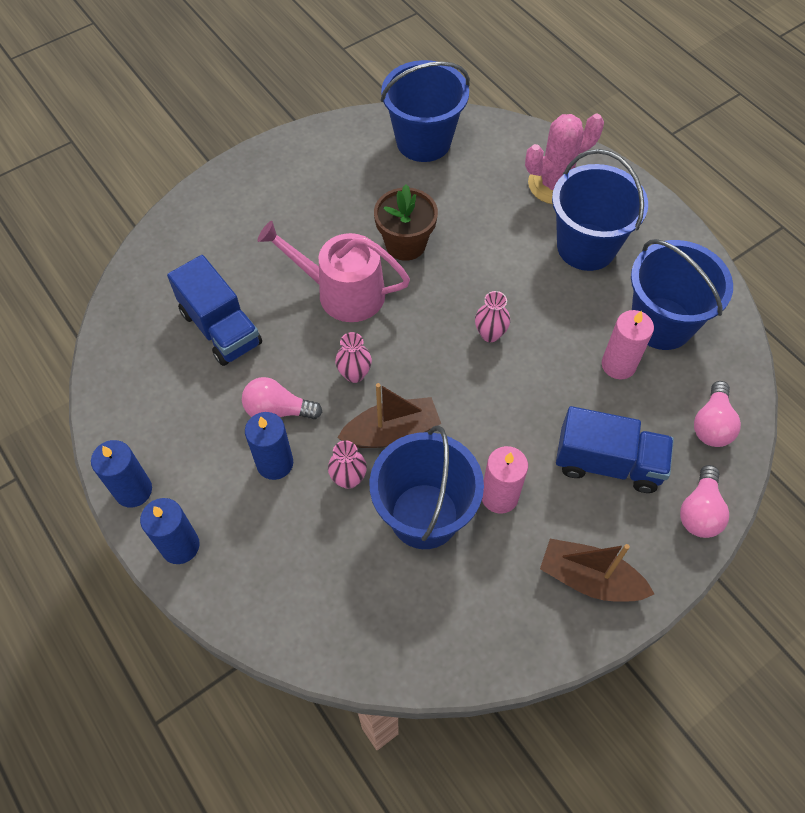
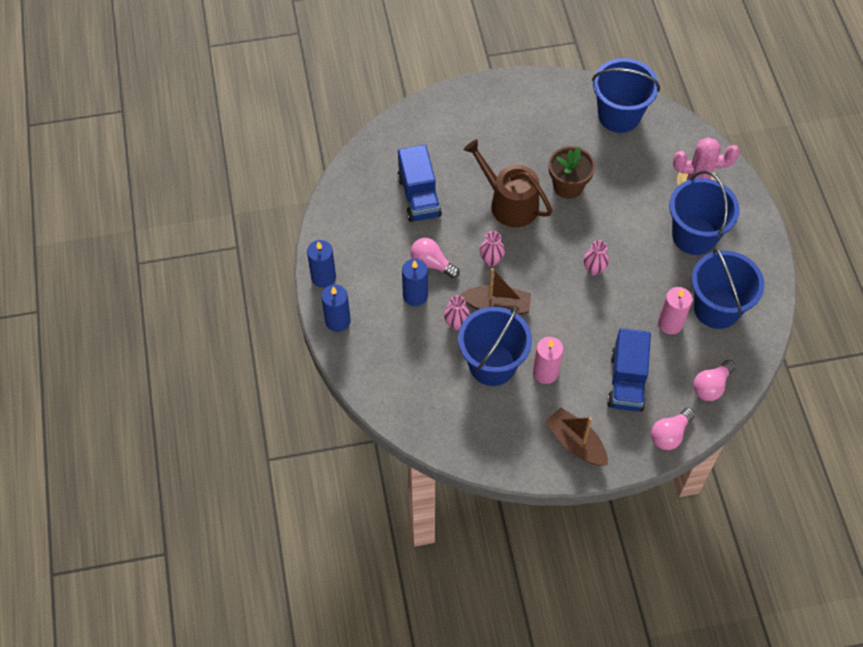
camera: 25 degrees right, 0 degrees up
(342, 292) = (509, 203): pink watering can -> brown watering can
(608, 463) = (627, 381): blue truck -> blue truck turned 60 degrees clockwise

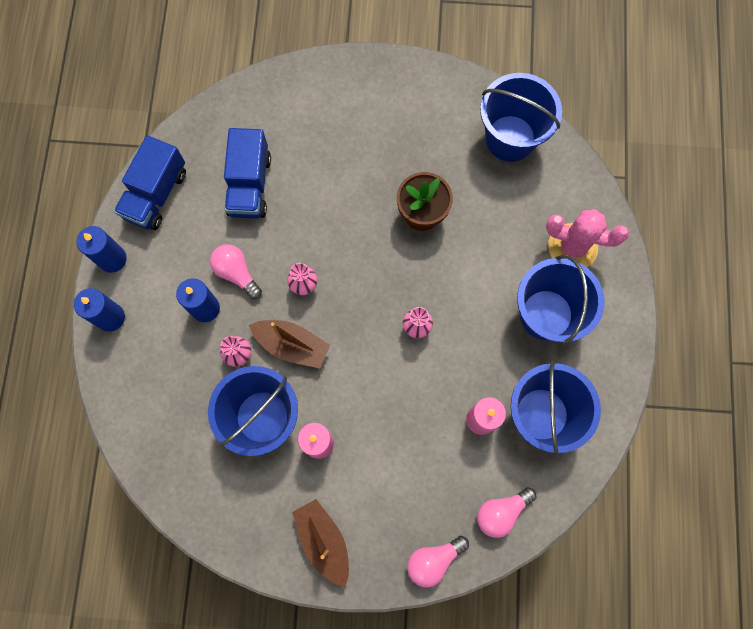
camera: 15 degrees right, 15 degrees up
(509, 203) = (348, 219): brown watering can -> none
(627, 381) = (406, 479): blue truck -> blue truck (156, 194)

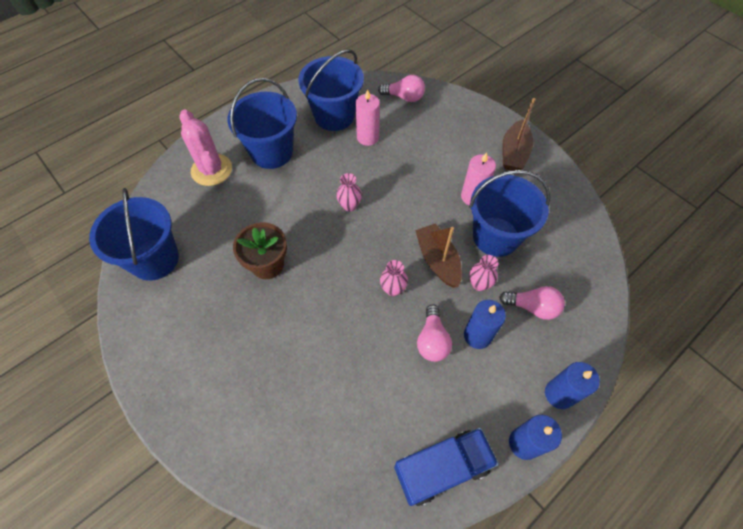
camera: 135 degrees left, 15 degrees down
(250, 185) = (359, 400): blue truck -> none
(433, 560) = (460, 105): pink light bulb -> pink light bulb (532, 307)

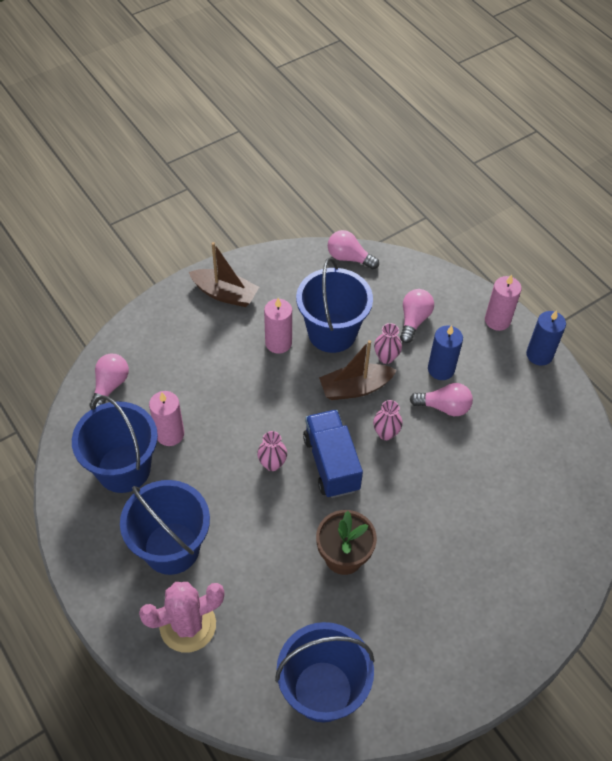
camera: 85 degrees left, 5 degrees down
(442, 468) = (562, 418): blue truck -> blue truck (331, 463)
(559, 394) = (497, 320): blue candle -> pink candle
(592, 243) = (349, 258): none -> pink light bulb

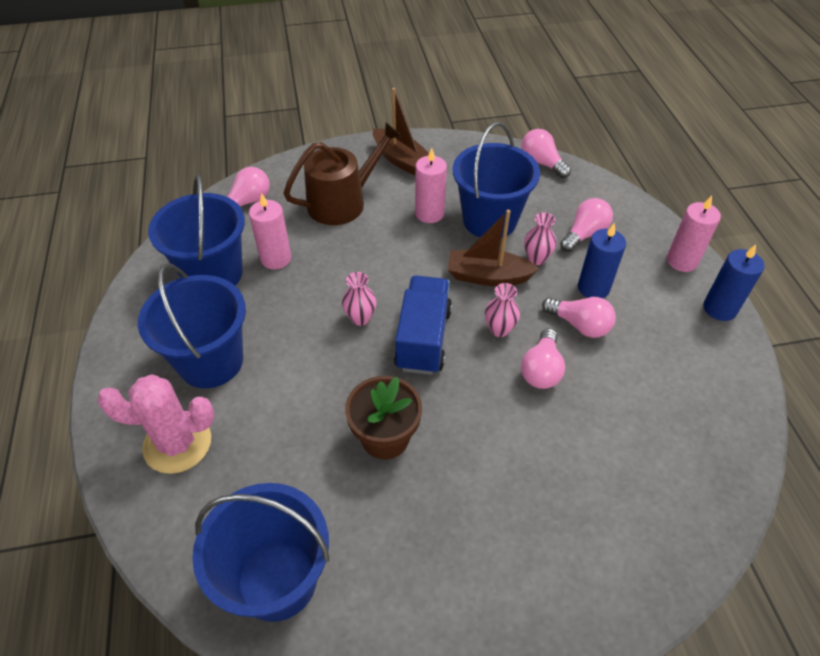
camera: 25 degrees right, 5 degrees down
(197, 357) = (342, 202): none -> brown watering can
(432, 456) = (541, 370): none -> pink light bulb

